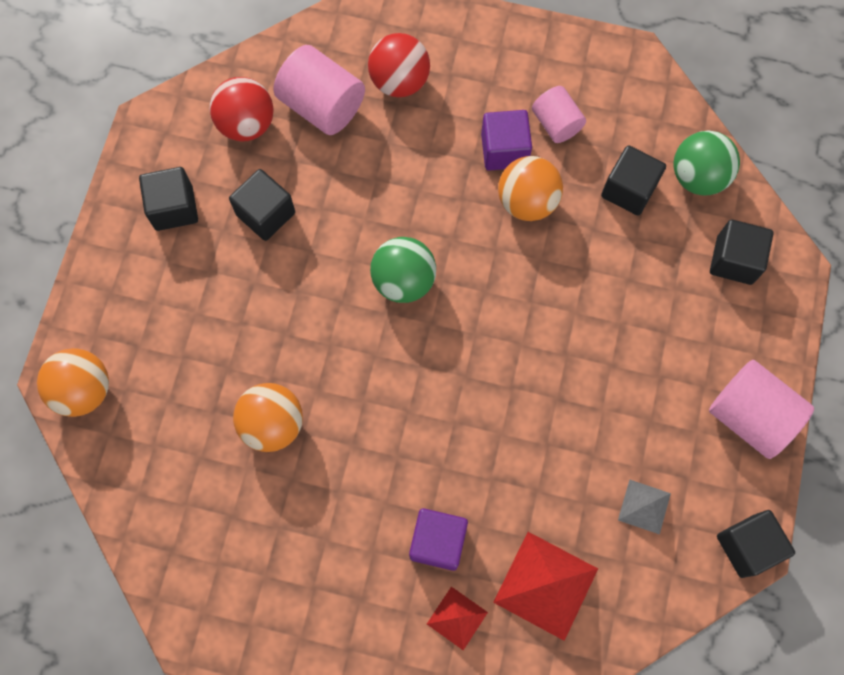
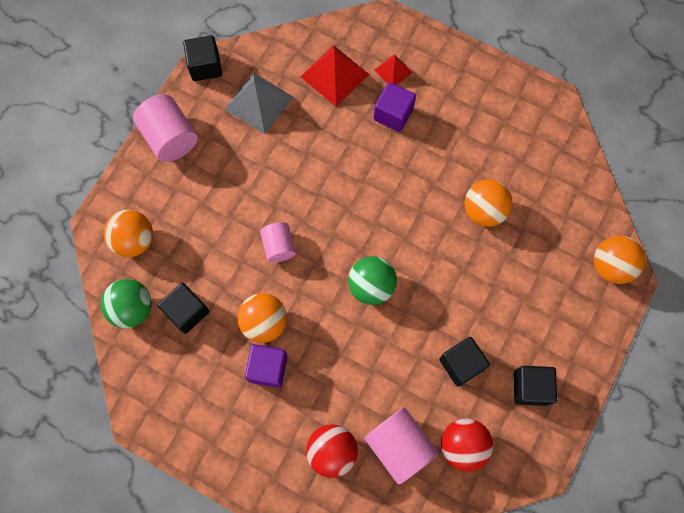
camera: 165 degrees left, 0 degrees up
(556, 123) = (221, 380): pink cylinder -> pink cylinder (279, 246)
(644, 506) = (259, 102): grey pyramid -> grey pyramid, size x1.79
(734, 260) = (134, 240): black cube -> orange ball

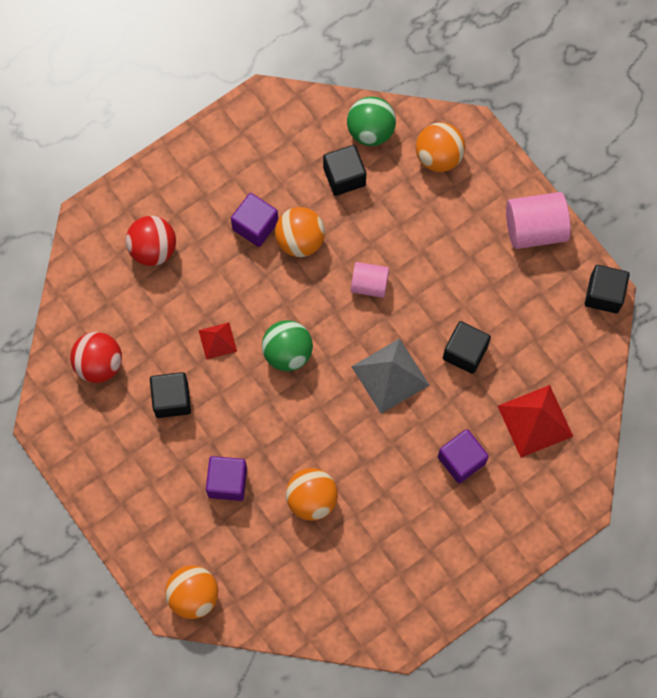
camera: 115 degrees right, 0 degrees up
(259, 102) = (536, 330): grey pyramid -> grey pyramid (390, 375)
(393, 71) = (513, 484): red pyramid -> red pyramid (217, 340)
(399, 446) = (127, 308): pink cylinder -> none
(506, 283) = (227, 482): none -> purple cube
(530, 387) = (118, 452): black cube -> black cube (465, 352)

